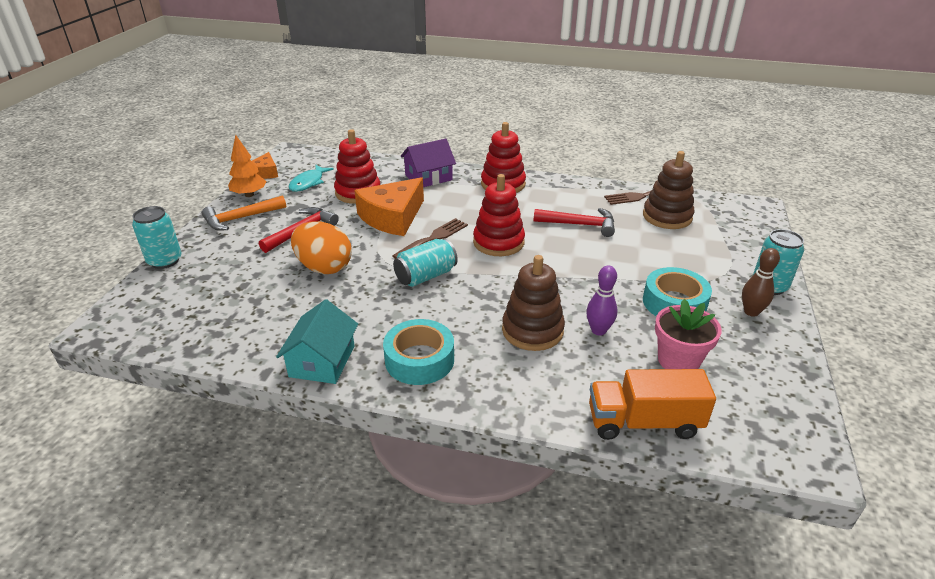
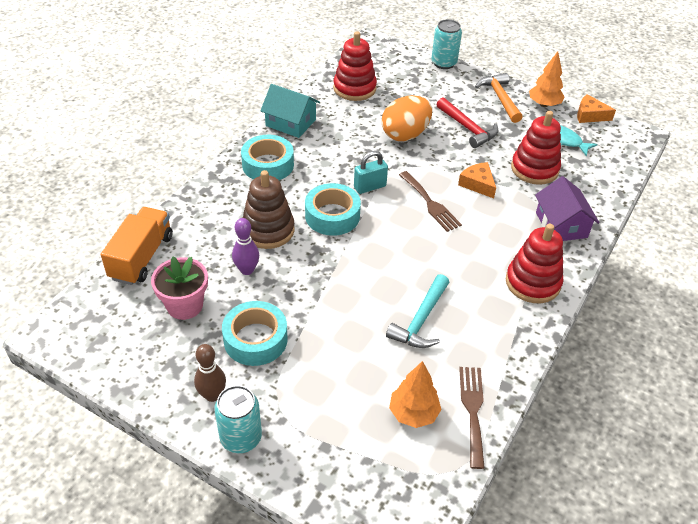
camera: 105 degrees right, 10 degrees up
(392, 217) = (478, 184): orange cheese -> orange cheese, size x0.53
(426, 276) = (370, 187): turquoise can -> turquoise padlock
(484, 291) = (332, 216): none -> turquoise tape
(498, 242) = (407, 245): red stacking toy -> red stacking toy (354, 88)
(579, 225) = (421, 320): red hammer -> turquoise hammer
(667, 217) = (413, 413): brown stacking toy -> orange tree

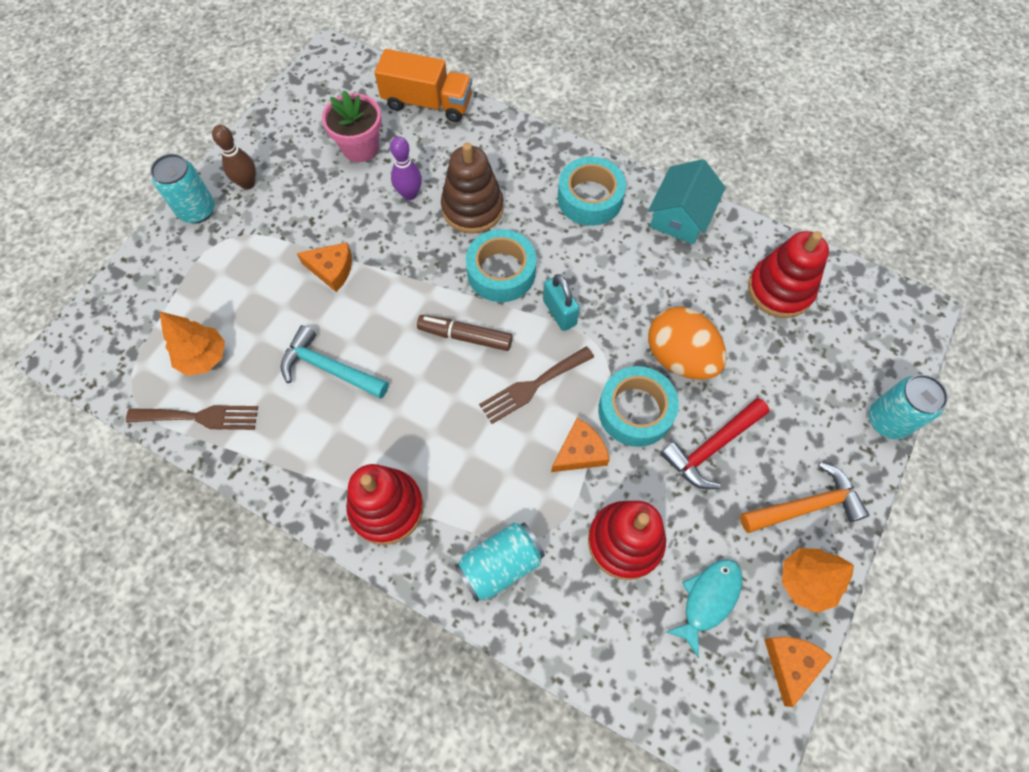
camera: 90 degrees right, 20 degrees up
(255, 339) = (312, 211): turquoise tape -> turquoise tape (635, 411)
(323, 322) = (332, 269): none -> orange cheese
(390, 237) = (465, 336): none -> brown marker
(561, 225) = (500, 565): purple house -> turquoise can

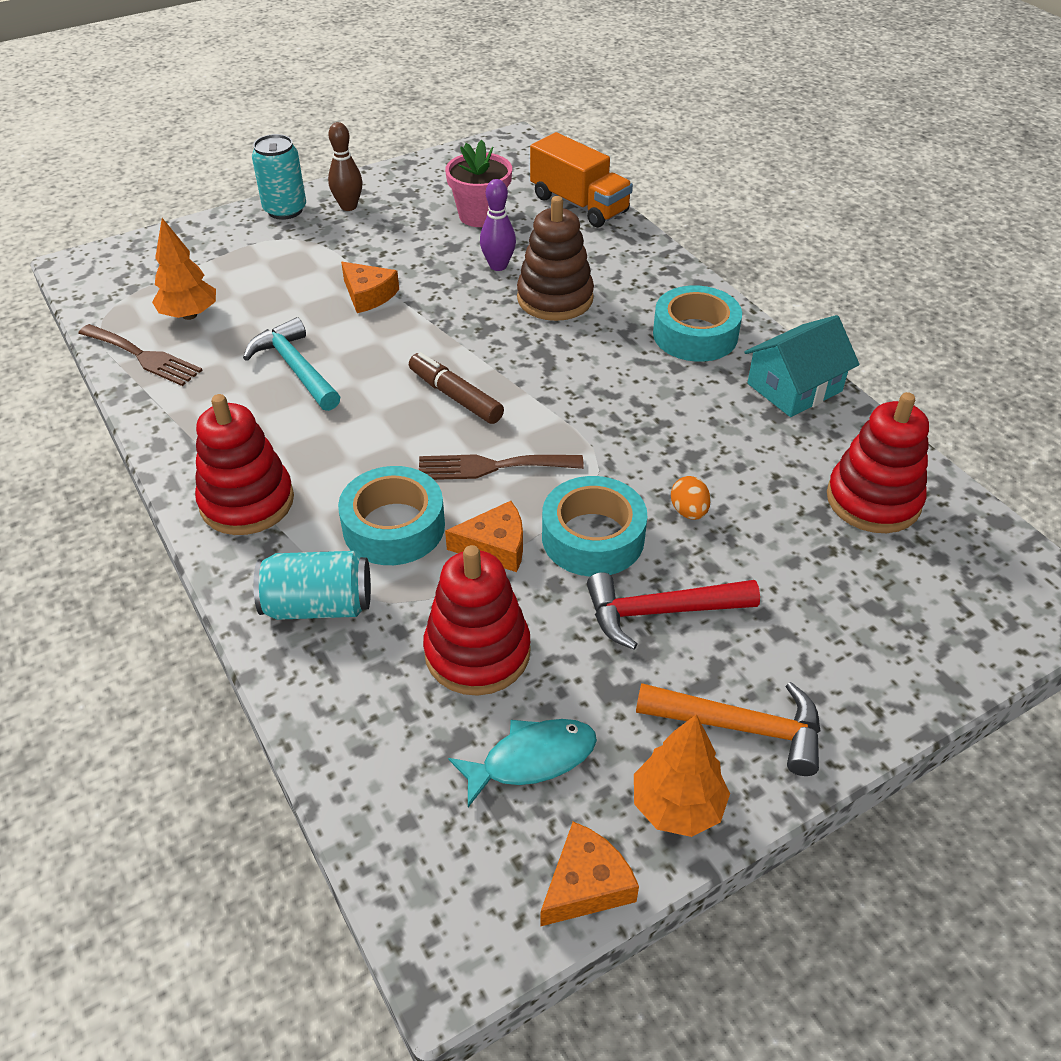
camera: 30 degrees right, 20 degrees down
(501, 272) = (541, 359): turquoise tape -> turquoise tape (394, 527)
(559, 312) = (577, 417): turquoise padlock -> none
(679, 357) = (689, 511): orange egg -> orange egg, size x0.44
(887, 420) = (930, 691): turquoise can -> none

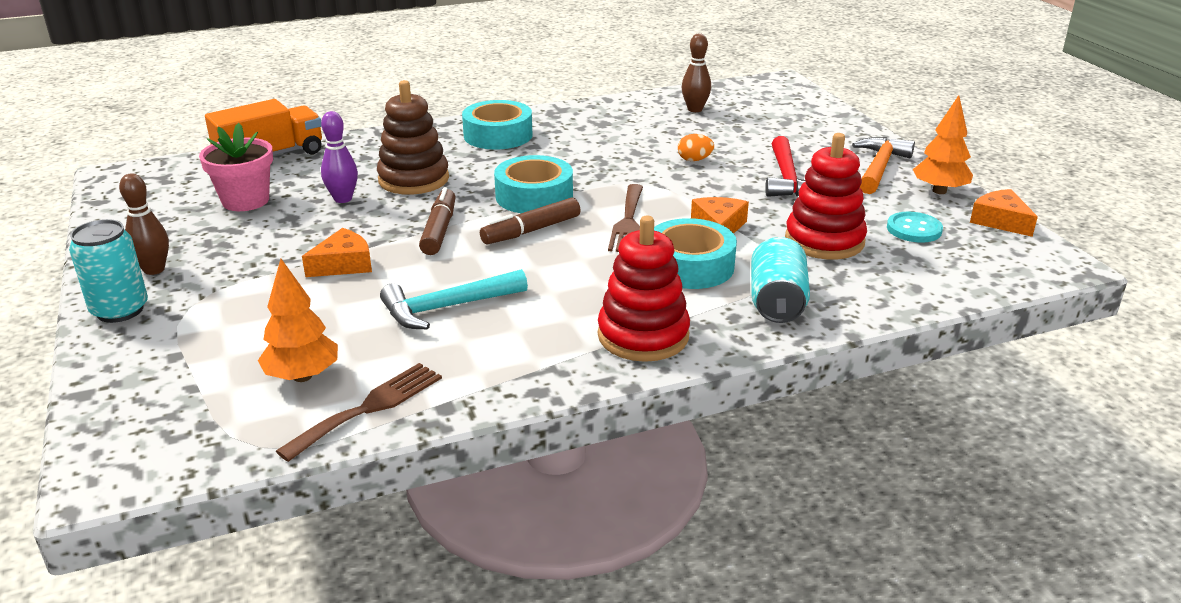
camera: 80 degrees left, 15 degrees down
(444, 336) = (439, 230): none -> brown marker
(532, 759) = (914, 229): turquoise fish -> turquoise button
(593, 537) = (715, 192): turquoise tape -> turquoise tape (534, 196)
(794, 387) = (576, 114): turquoise house -> none
(873, 500) = (695, 109): red stacking toy -> brown bowling pin

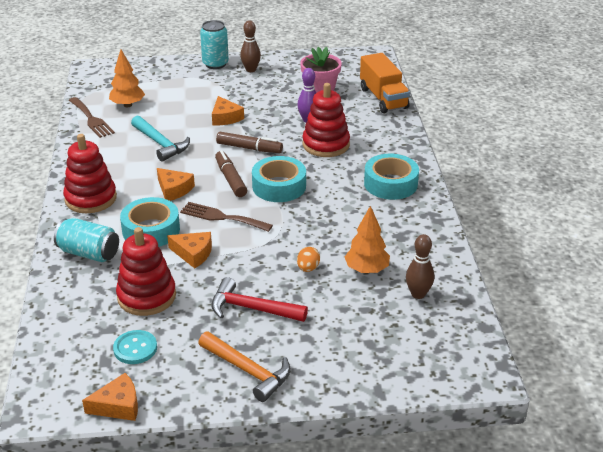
camera: 105 degrees right, 5 degrees up
(413, 179) = (326, 144): brown stacking toy -> red stacking toy
(447, 307) = (160, 144): turquoise hammer -> turquoise hammer turned 150 degrees clockwise
(580, 268) = (174, 189): none -> orange cheese
(939, 191) = (187, 391): orange tree -> orange tree (367, 270)

